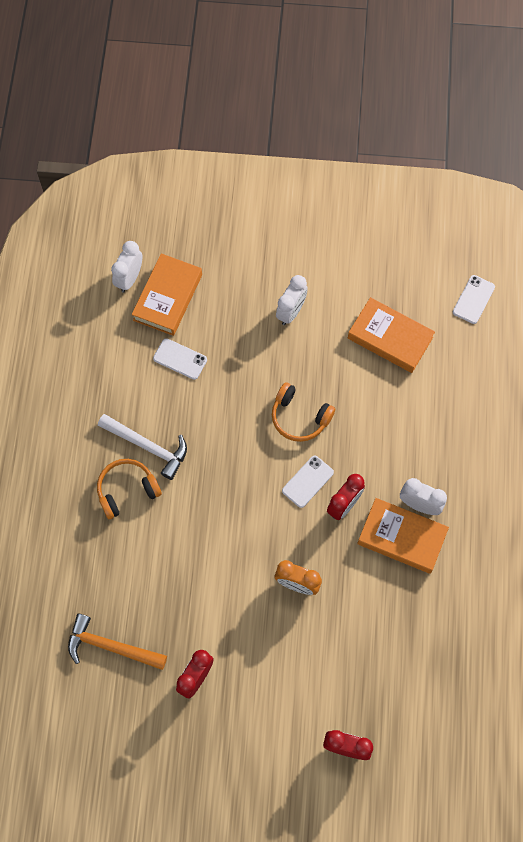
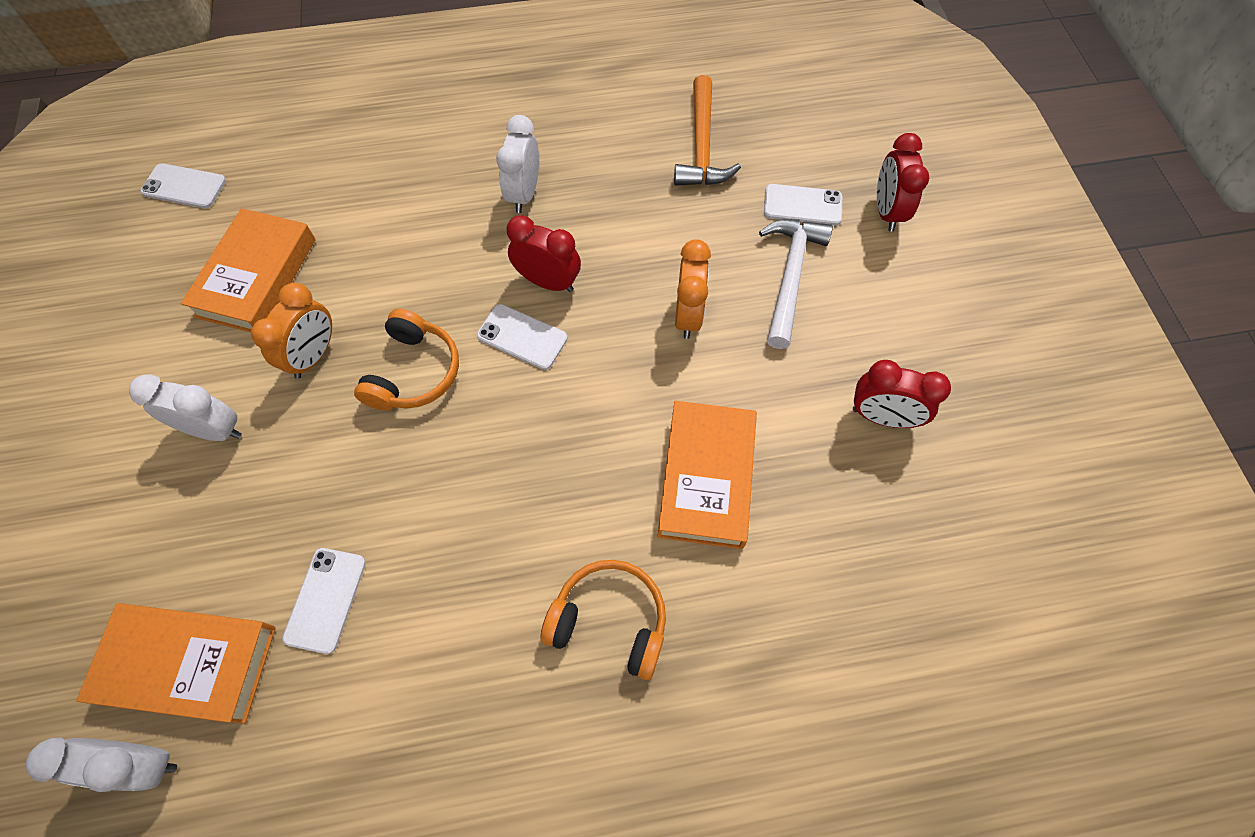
camera: 105 degrees left, 5 degrees down
(111, 646) = (891, 563): orange hammer -> orange hammer (701, 146)
(127, 490) = (609, 621): orange headphones -> orange headphones turned 150 degrees clockwise
(148, 447) = (515, 608): white hammer -> white hammer (790, 277)
(325, 365) = (314, 356): none -> orange clock
(366, 689) = (802, 205): none -> white phone
(401, 537) = (578, 205): orange book -> orange book (706, 478)

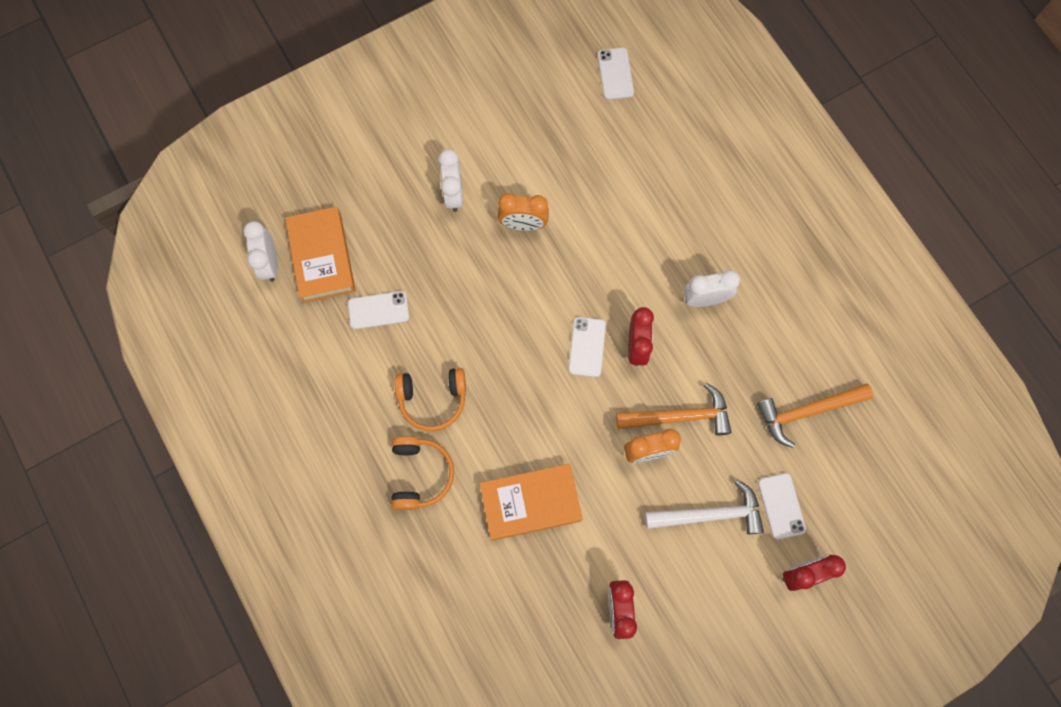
camera: 70 degrees right, 10 degrees up
(257, 277) = (565, 159): orange book -> none
(413, 372) = (535, 290): orange headphones -> orange headphones (432, 399)
(657, 267) = (679, 416): none -> orange hammer

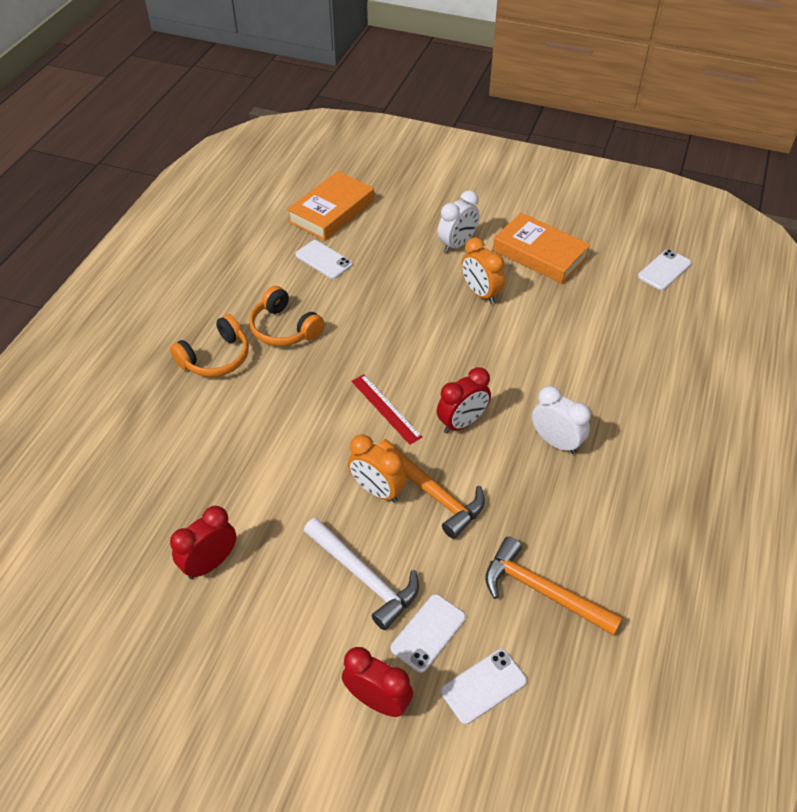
camera: 50 degrees right, 25 degrees down
(270, 263) = (299, 191): white clock -> none
(530, 503) = (254, 439): orange book -> orange book (539, 254)
(579, 387) = (386, 408): none -> red ruler
(587, 347) = (425, 391): white phone -> white phone (483, 686)

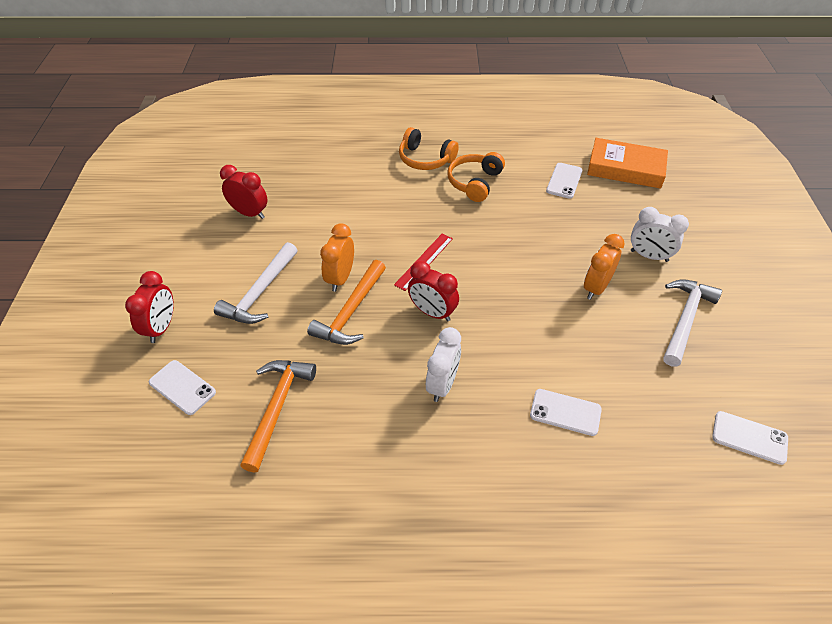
camera: 70 degrees right, 0 degrees up
(428, 633) = (221, 342): white phone -> white phone (565, 412)
(539, 254) = (685, 320): orange book -> white hammer

